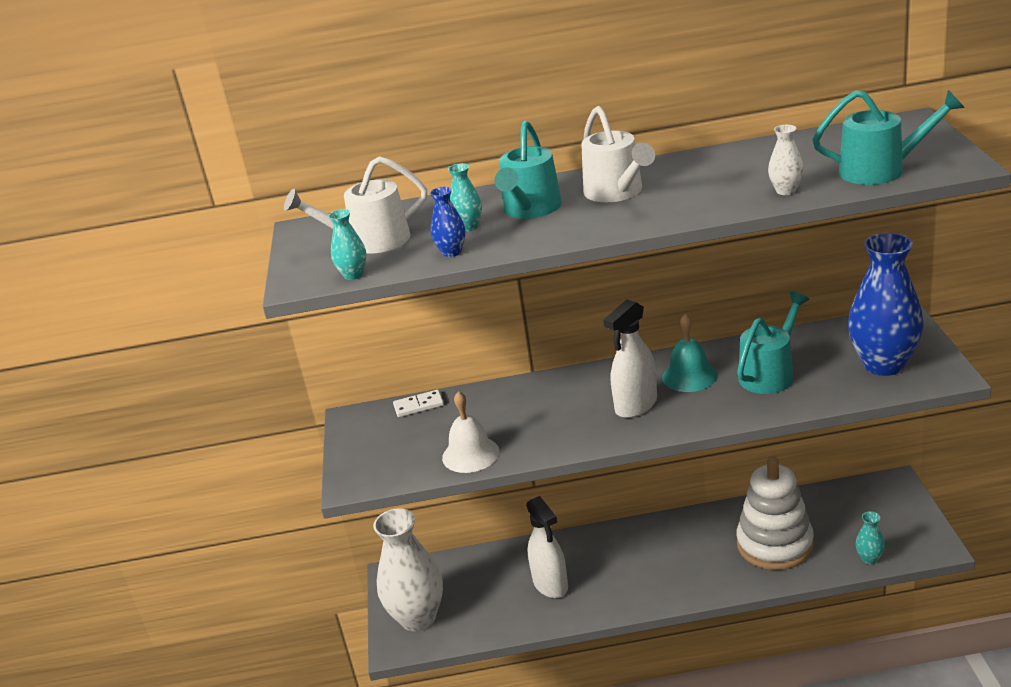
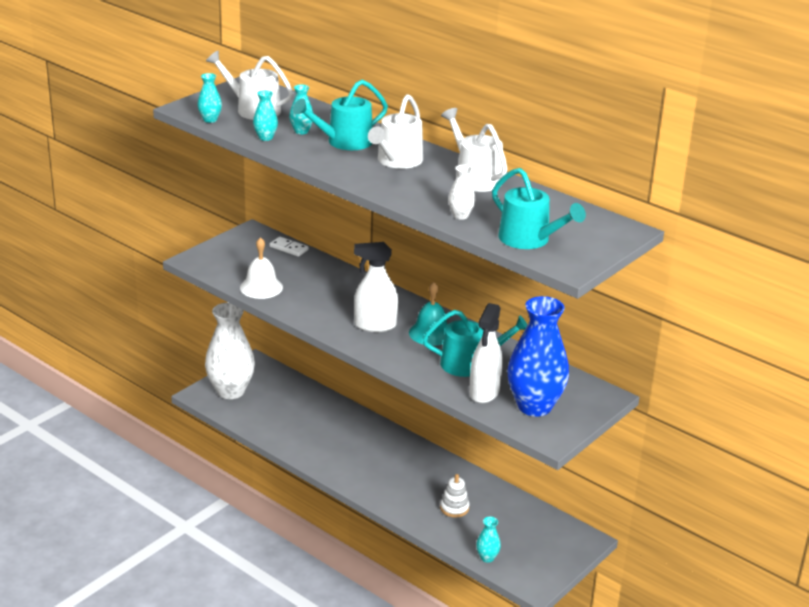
camera: 40 degrees right, 0 degrees up
(452, 252) = (265, 137): blue vase -> turquoise vase
(550, 584) = (313, 429): white spray bottle -> white spray bottle (484, 392)
(708, 163) = (474, 177): none -> white watering can
(775, 544) = (454, 508): white stacking toy -> white stacking toy, size x0.46

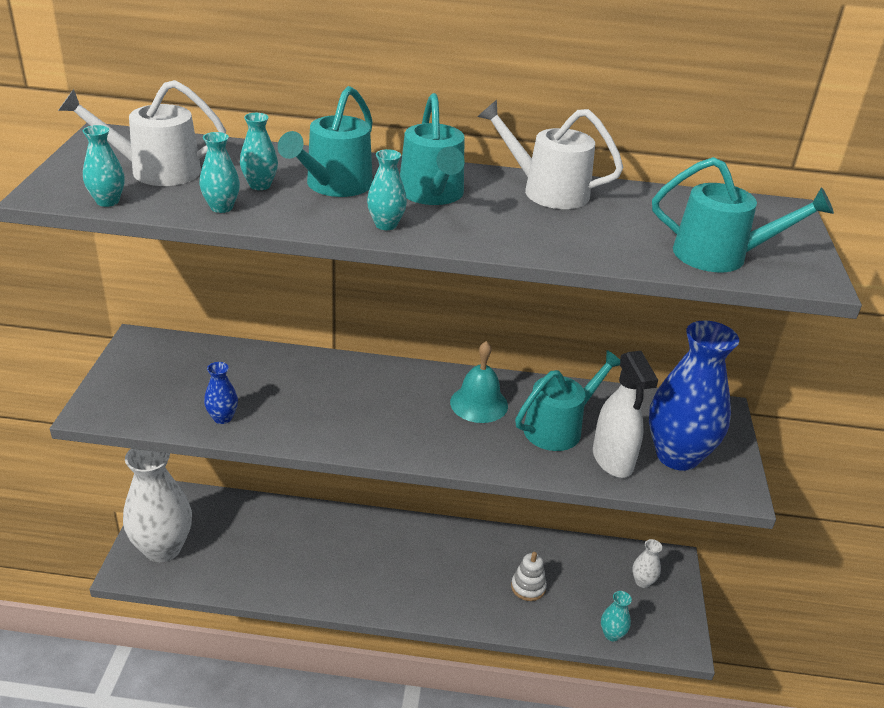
camera: 35 degrees left, 5 degrees up
(261, 287) = (222, 418): white bell -> blue vase
(289, 248) = (207, 349): white domino -> none
(345, 169) = (386, 225): none -> turquoise vase
(375, 325) = (409, 418): white spray bottle -> none
(397, 161) = (432, 195): white watering can -> turquoise watering can
(460, 216) = (605, 248): white vase -> white vase (642, 581)

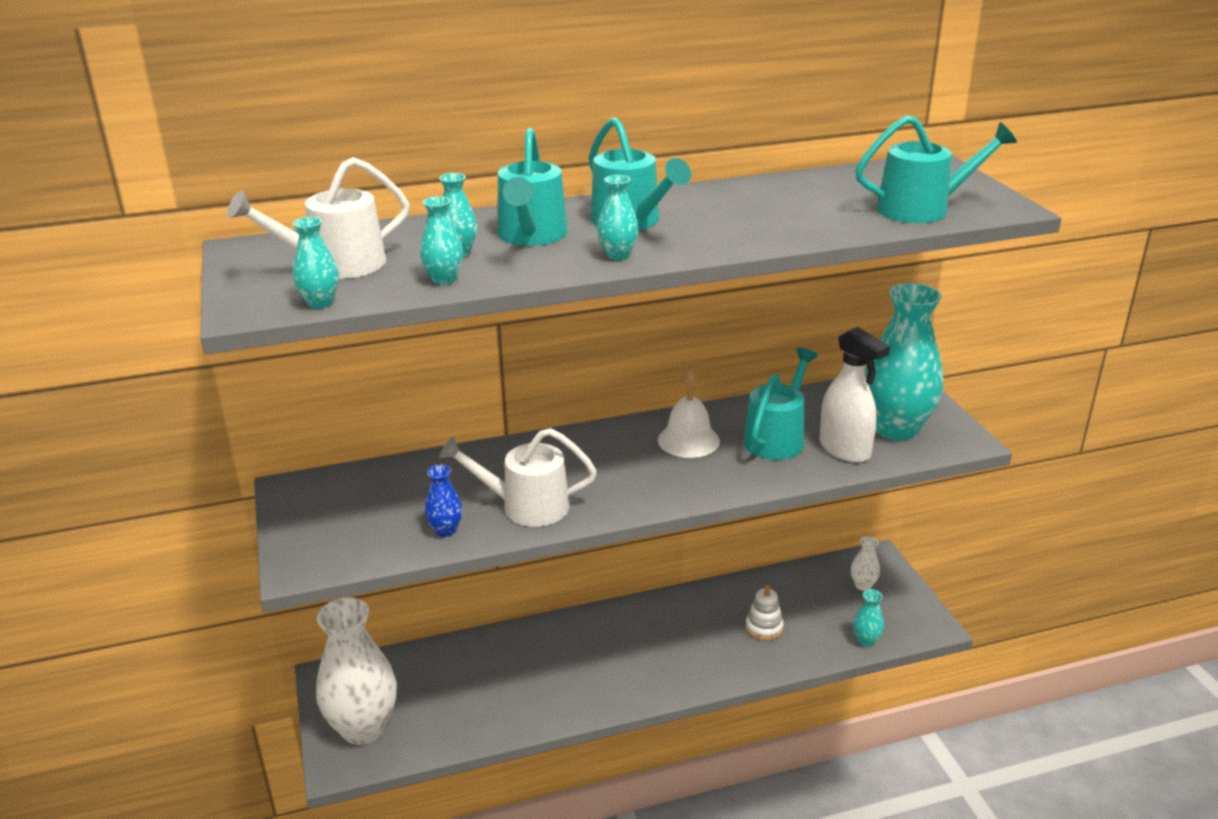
camera: 20 degrees left, 5 degrees down
(479, 403) = (688, 440): turquoise bell -> white bell
(546, 191) = (727, 195): white watering can -> white watering can (525, 506)
(677, 456) = (896, 429): blue vase -> turquoise vase

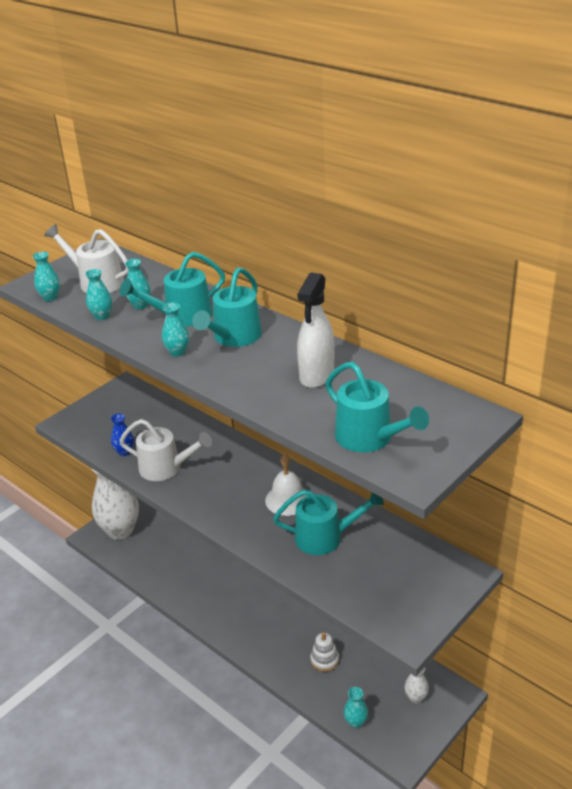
camera: 60 degrees right, 5 degrees up
(525, 506) = (166, 468): white watering can -> white watering can turned 135 degrees clockwise
(845, 450) = (338, 575): white spray bottle -> white spray bottle (316, 375)
(896, 429) = (391, 592): turquoise vase -> none

